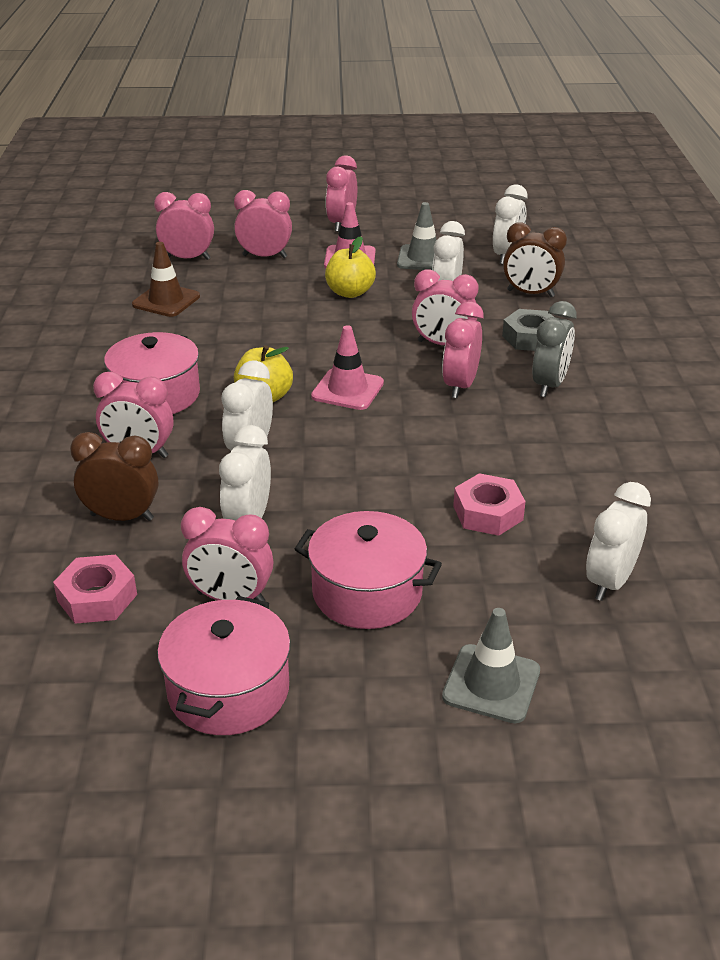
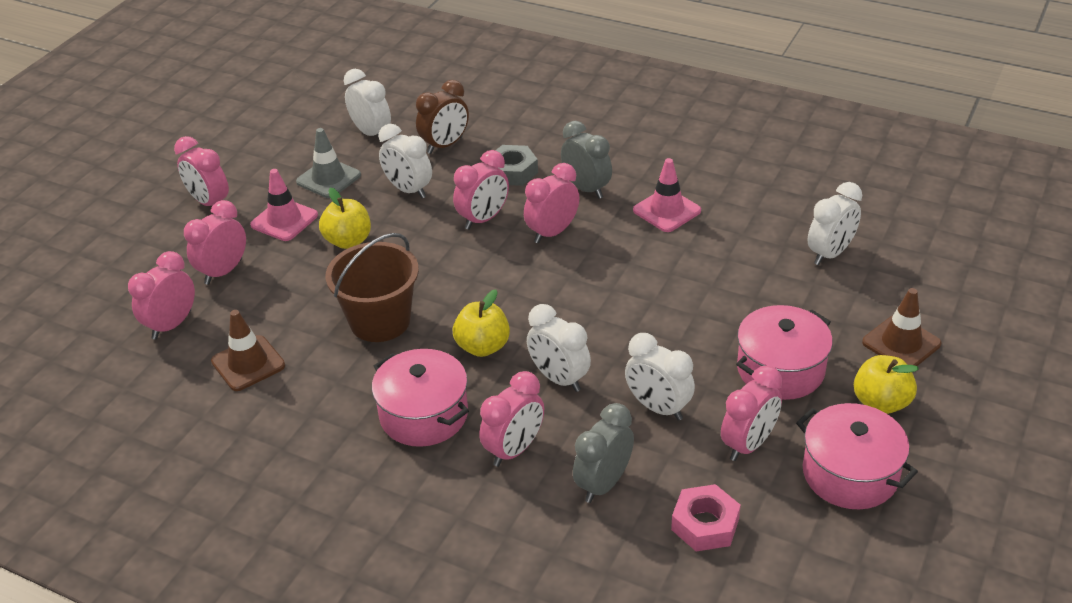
camera: 60 degrees left, 5 degrees up
(122, 517) = (603, 484): brown clock -> grey clock
(259, 338) = (380, 321): none -> brown bucket
(347, 390) = (509, 294): pink traffic cone -> pink traffic cone (667, 210)
(367, 689) = (881, 402): none -> yellow apple
(460, 386) = (552, 232): pink clock -> pink clock turned 90 degrees clockwise
(488, 513) = (725, 279): pink nut -> none
(491, 684) = (901, 343): grey traffic cone -> brown traffic cone
(609, 581) = (830, 254): white clock -> white clock turned 105 degrees counterclockwise

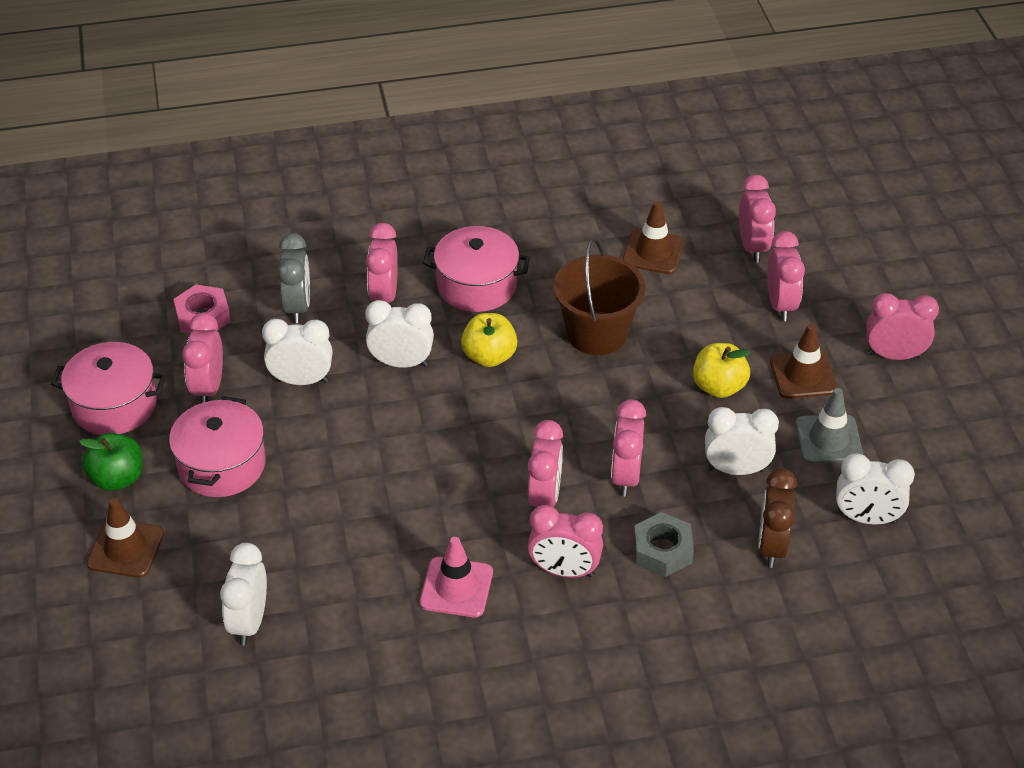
camera: 140 degrees right, 5 degrees up
(284, 220) = (803, 375): pink traffic cone -> brown traffic cone
(586, 189) = (564, 571): grey clock -> pink clock
(881, 402) = (117, 478): yellow apple -> green apple

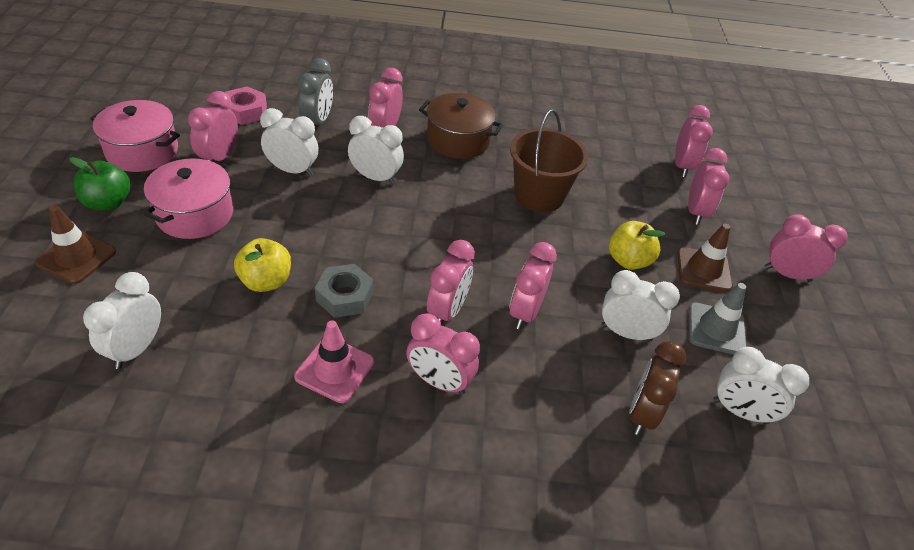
camera: 10 degrees right, 0 degrees up
(477, 285) = (458, 140): pink pot -> brown pot
(489, 356) = (446, 190): yellow apple -> yellow apple (266, 281)
(653, 252) = (602, 151): brown traffic cone -> none
(662, 550) = (537, 388): grey nut -> grey nut (344, 296)

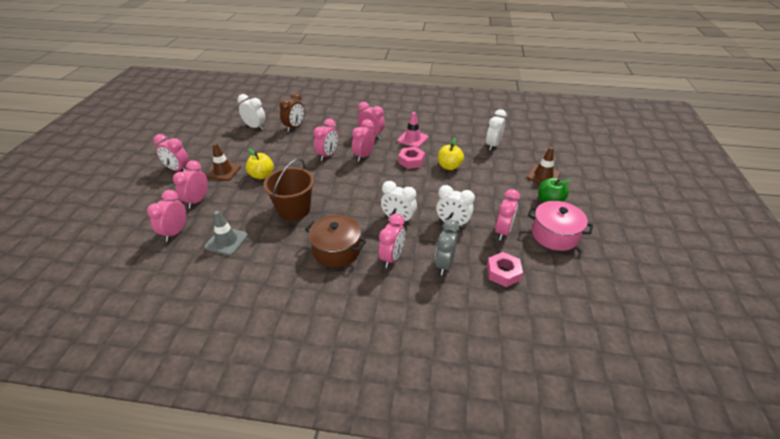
camera: 170 degrees left, 5 degrees down
(195, 214) = (498, 196): pink pot -> none
(344, 296) = (411, 161): grey nut -> pink nut
(626, 333) = (284, 148): white clock -> none
(716, 329) = (240, 149): grey traffic cone -> grey traffic cone (226, 241)

